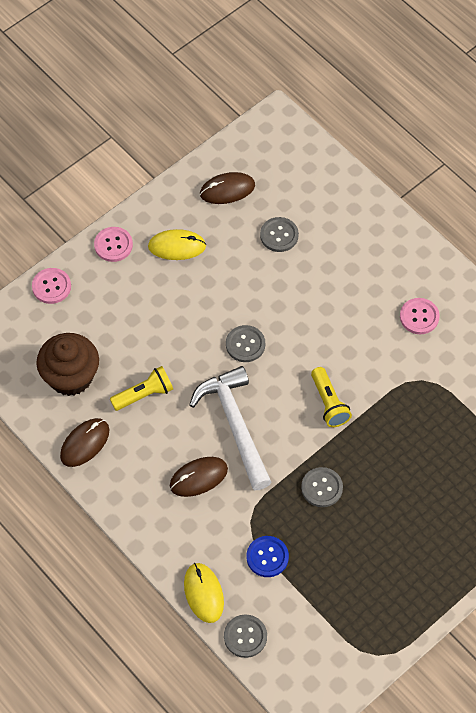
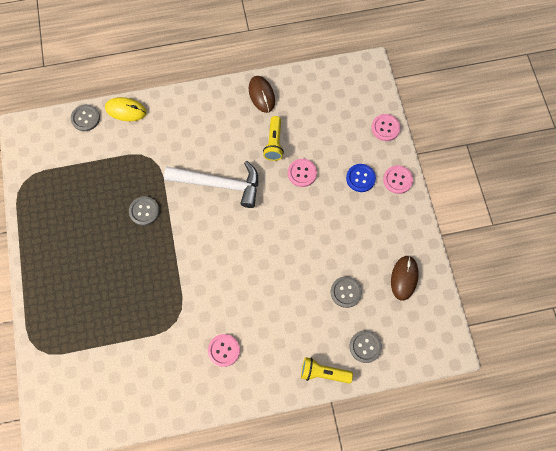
camera: 120 degrees right, 10 degrees up
(70, 377) = (312, 108): brown cupcake -> none
(165, 345) = (302, 173): none -> pink button
(177, 246) = (374, 219): yellow mouse -> none
(198, 477) = (198, 145): brown mouse -> none
(245, 344) = (273, 221): grey button -> grey button (365, 346)
(267, 557) = (123, 155): blue button -> blue button (360, 178)
(329, 403) = (198, 249): yellow flashlight -> yellow flashlight (323, 372)

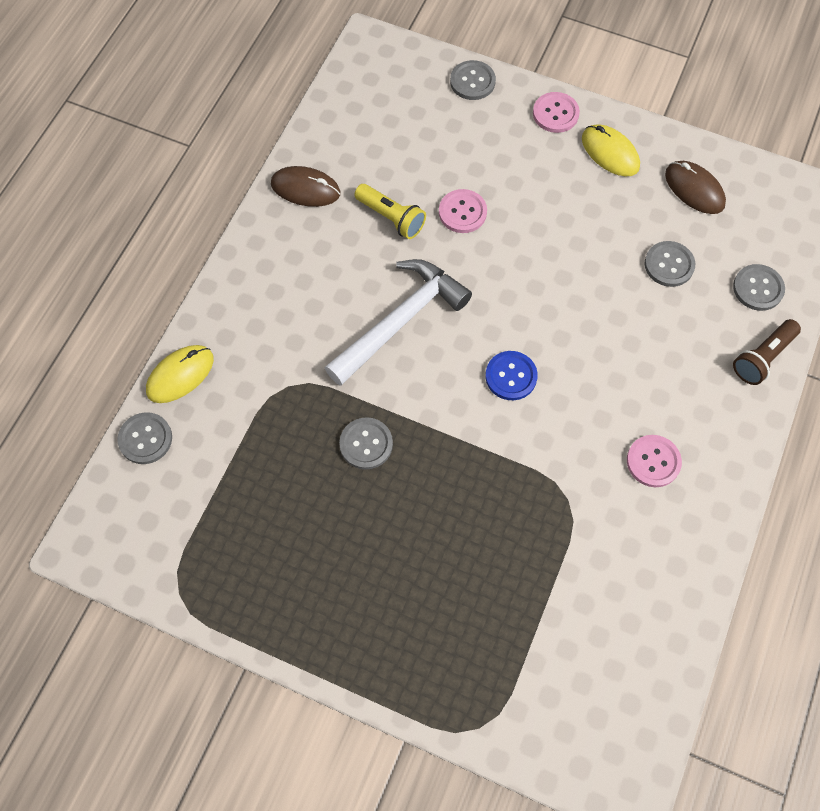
camera: 55 degrees left, 5 degrees down
(323, 372) = (762, 357): yellow flashlight -> brown flashlight
(360, 178) = (522, 151): blue button -> blue button (511, 376)
(385, 128) = (472, 81): pink button -> grey button
(394, 221) = (610, 152): none -> yellow mouse

